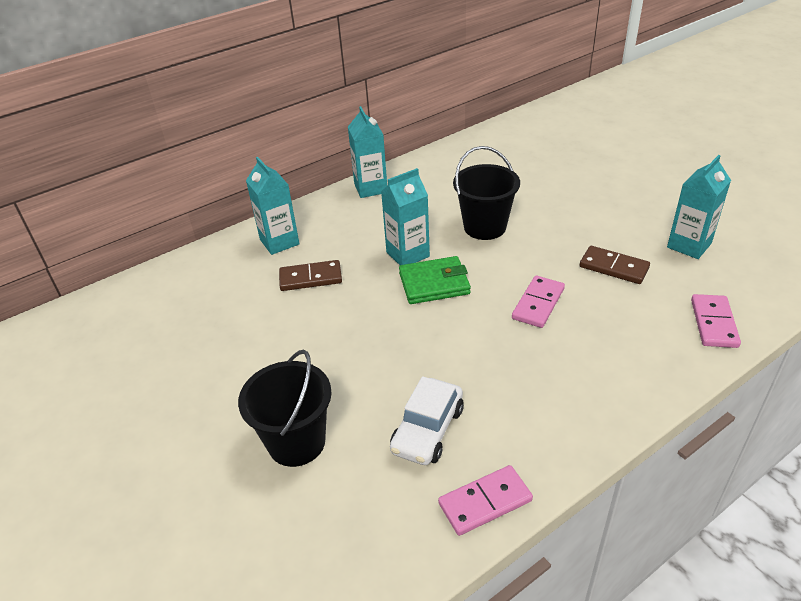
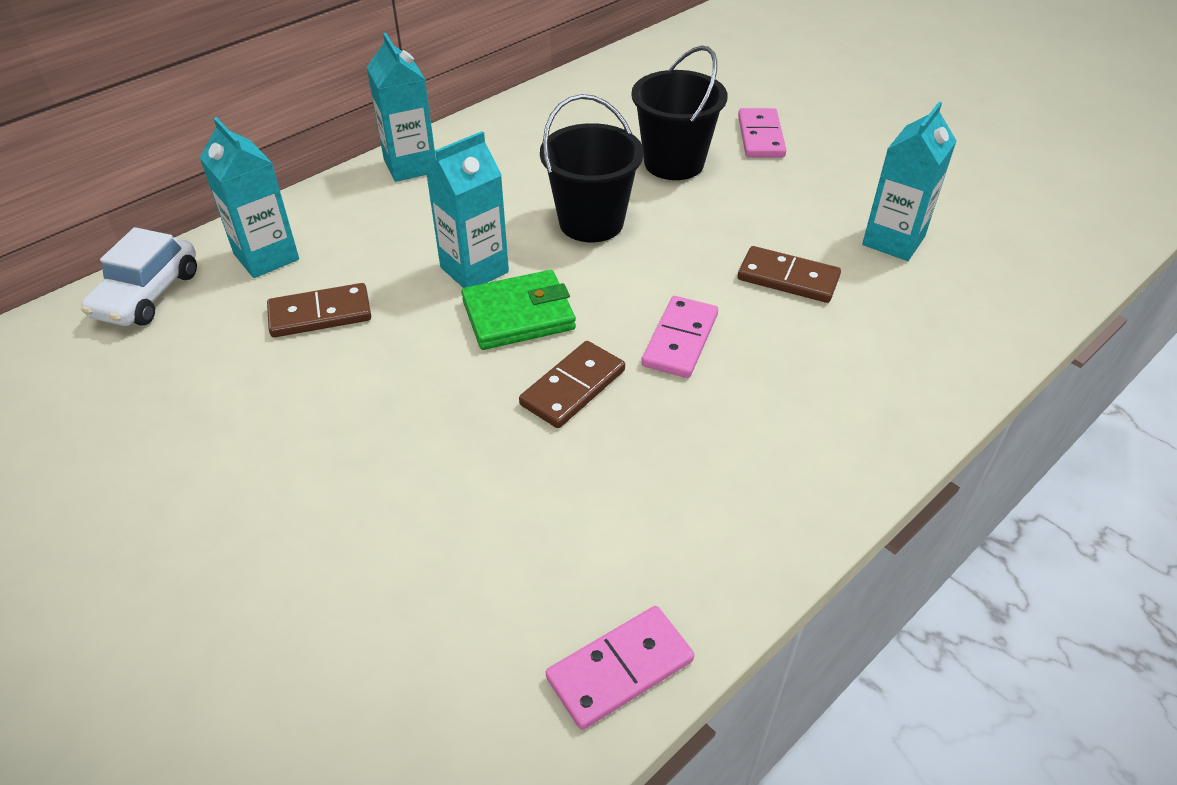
camera: 10 degrees left, 5 degrees up
(296, 442) = (308, 592): black bucket -> black bucket (674, 163)
(428, 430) = (522, 556): white car -> white car (148, 294)
(466, 330) = (573, 387): none -> brown domino
(714, 323) = (939, 358): pink domino -> pink domino (761, 136)

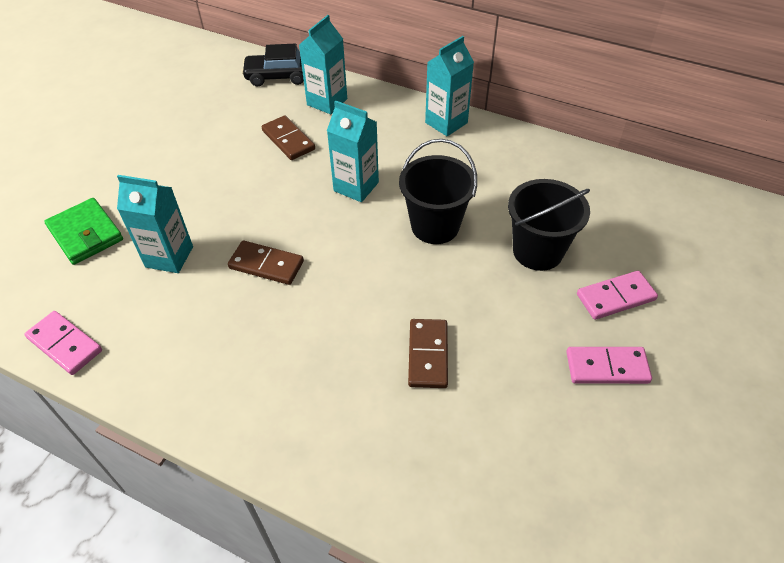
camera: 70 degrees right, 5 degrees up
(148, 294) = (278, 76): white car -> black car
(518, 315) = (322, 220): green wallet -> green wallet (86, 234)
(680, 340) = (331, 306): pink domino -> pink domino (607, 367)
(893, 241) = (517, 421): turquoise carton -> turquoise carton (169, 257)

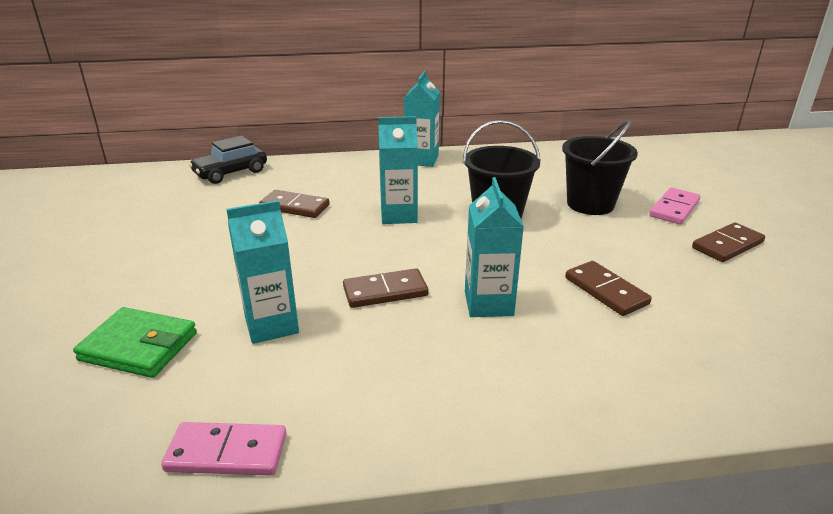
camera: 35 degrees left, 20 degrees down
(327, 102) = (301, 175): turquoise carton -> turquoise carton (488, 303)
(607, 367) = (727, 245): pink domino -> brown domino

